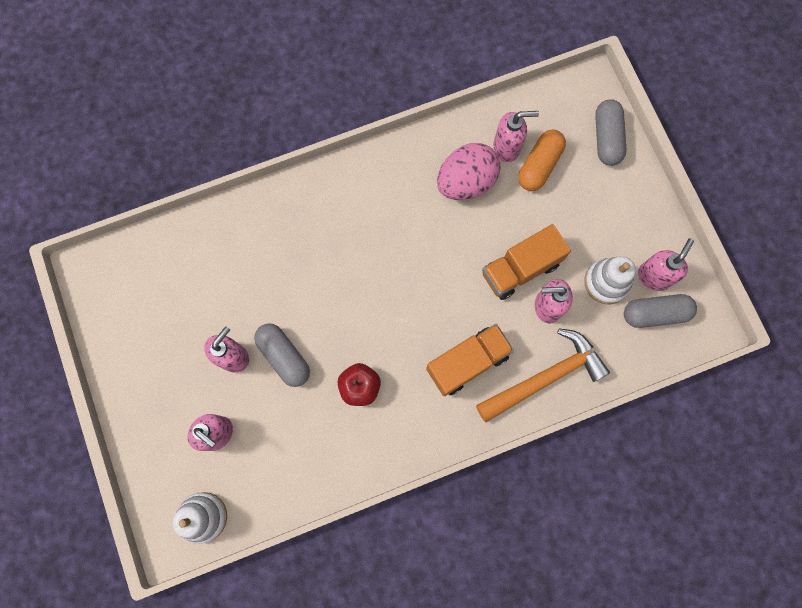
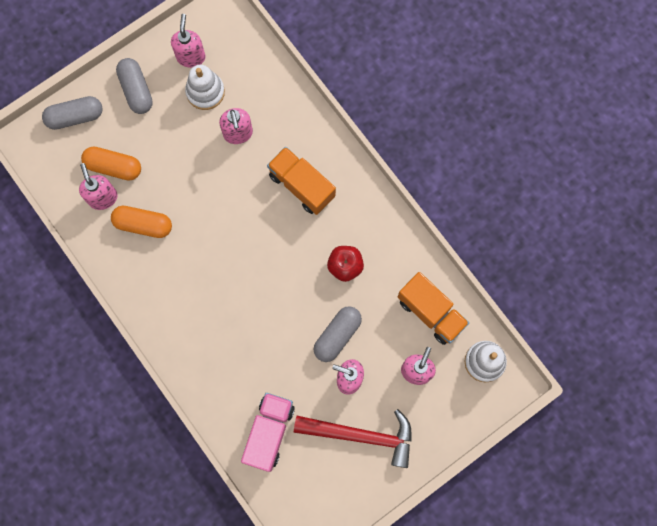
camera: 105 degrees left, 0 degrees up
(168, 353) = (361, 436): none -> red hammer
(204, 258) = (269, 433): none -> pink truck
(466, 182) = (143, 224): pink egg -> orange capsule
(520, 269) = (211, 162): orange truck -> orange truck (431, 312)
(545, 377) = (297, 122): orange hammer -> none
(654, 276) = (191, 57): pink soap dispenser -> pink soap dispenser turned 75 degrees clockwise
(655, 313) = (222, 50): grey capsule -> grey capsule (136, 90)

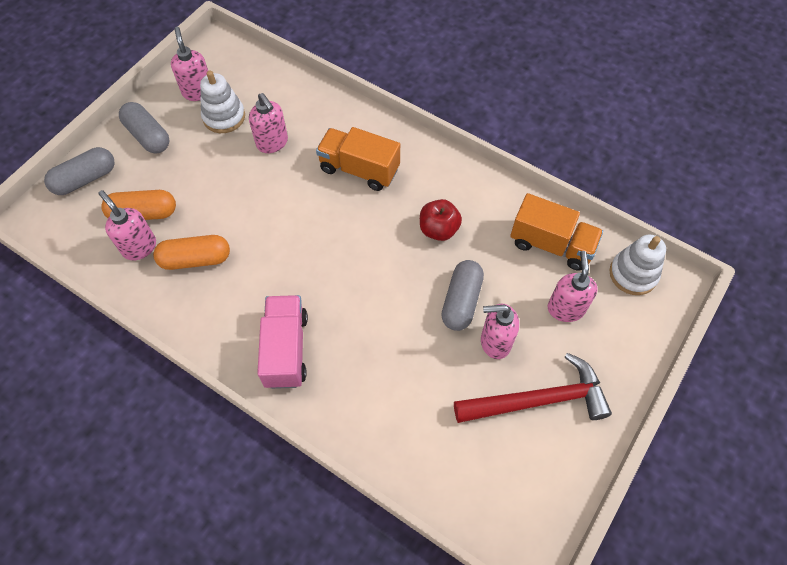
camera: 20 degrees left, 15 degrees down
(269, 433) = (428, 436): pink truck -> pink truck (286, 349)

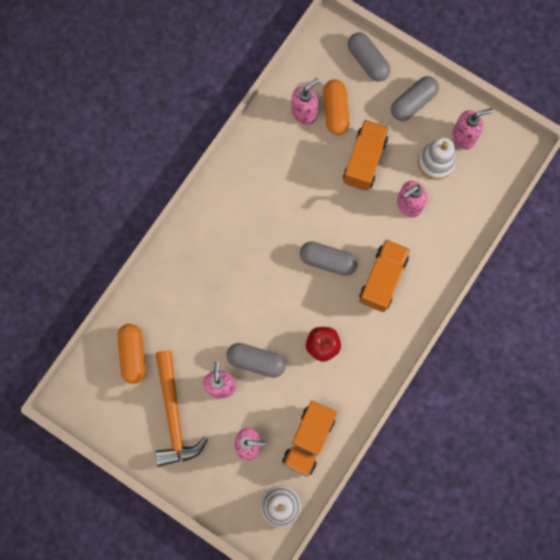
camera: 90 degrees right, 15 degrees up
(195, 259) = (293, 156): orange capsule -> orange capsule (133, 355)
(212, 184) = (364, 161): none -> orange truck
(286, 349) = (217, 229): pink truck -> none
(335, 223) = (327, 261): none -> grey capsule
(538, 400) = (174, 415): red hammer -> orange hammer

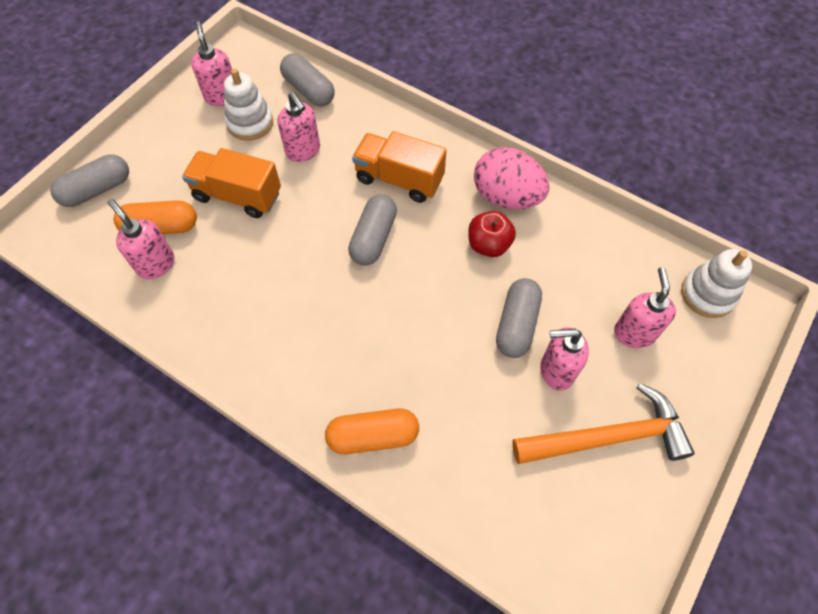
camera: 90 degrees left, 15 degrees down
(133, 355) = (521, 504): orange capsule -> orange capsule (373, 436)
(309, 439) = (615, 261): orange truck -> none
(367, 362) = (506, 197): none -> pink egg
(413, 103) = (167, 143): grey capsule -> grey capsule (309, 90)

